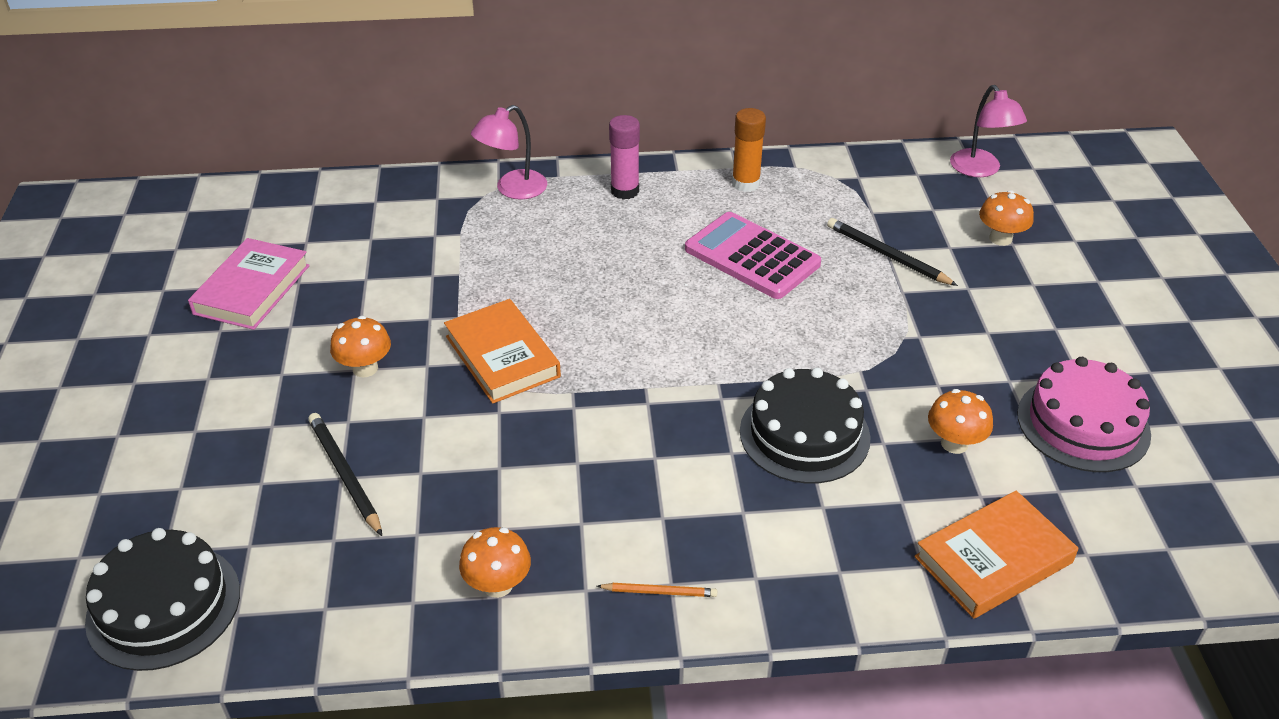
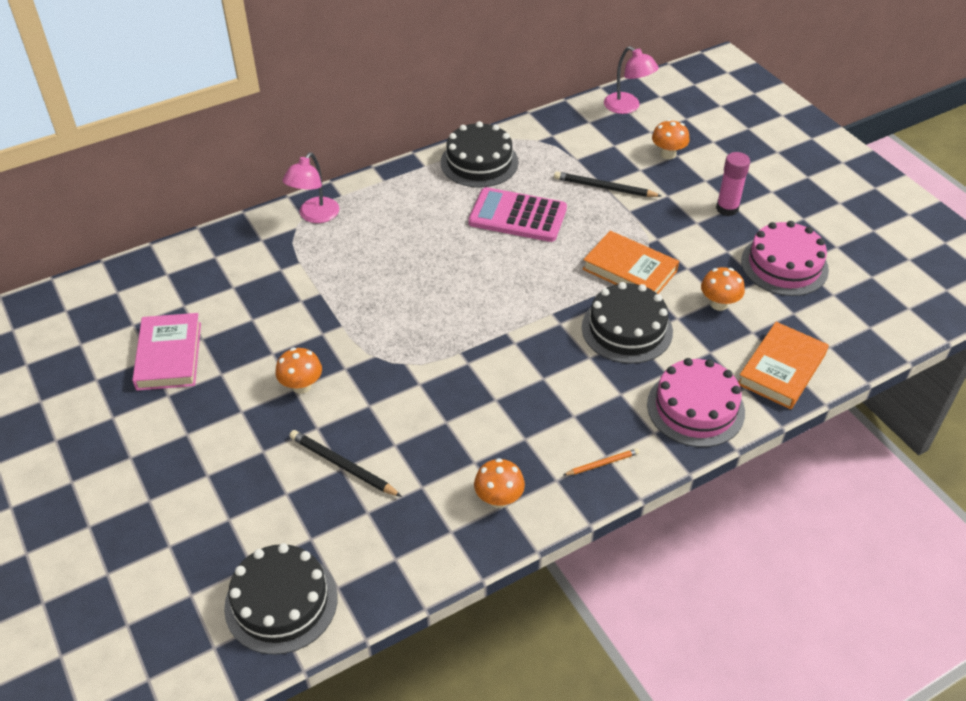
camera: 25 degrees left, 5 degrees up
(502, 356) = (394, 343): orange book -> orange book (630, 270)
(625, 191) = (398, 193): pink glue stick -> pink glue stick (727, 208)
(745, 183) = (479, 162): orange glue stick -> black cake
(834, 567) = (695, 408): none -> pink cake

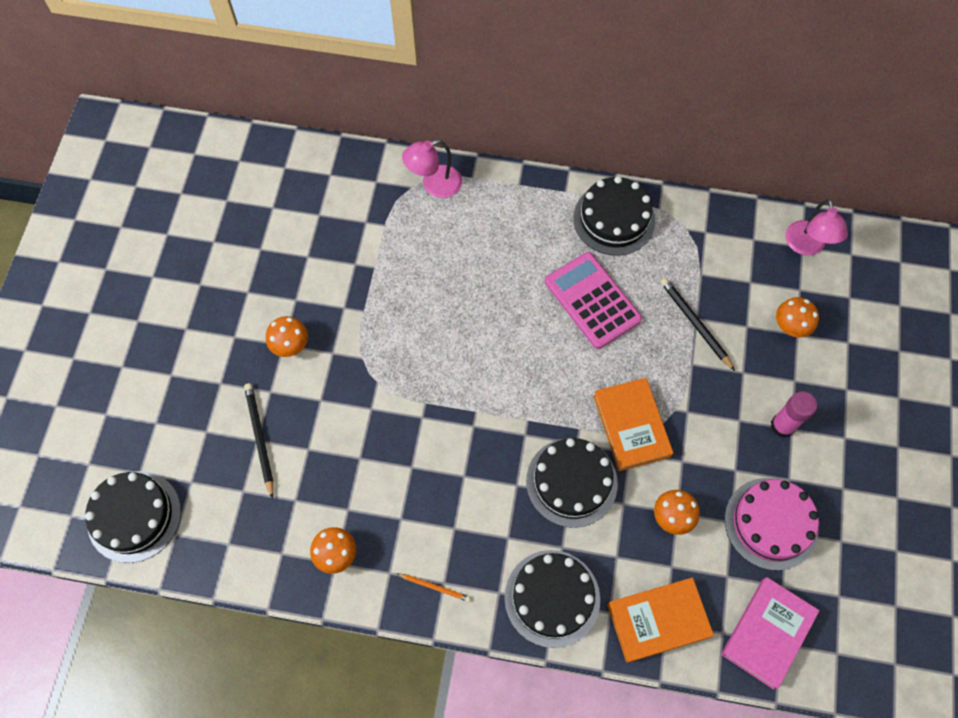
camera: 40 degrees right, 20 degrees up
(169, 356) = (227, 248): pink book -> pink book (767, 633)
(695, 408) = (552, 598): pink cake -> black cake

